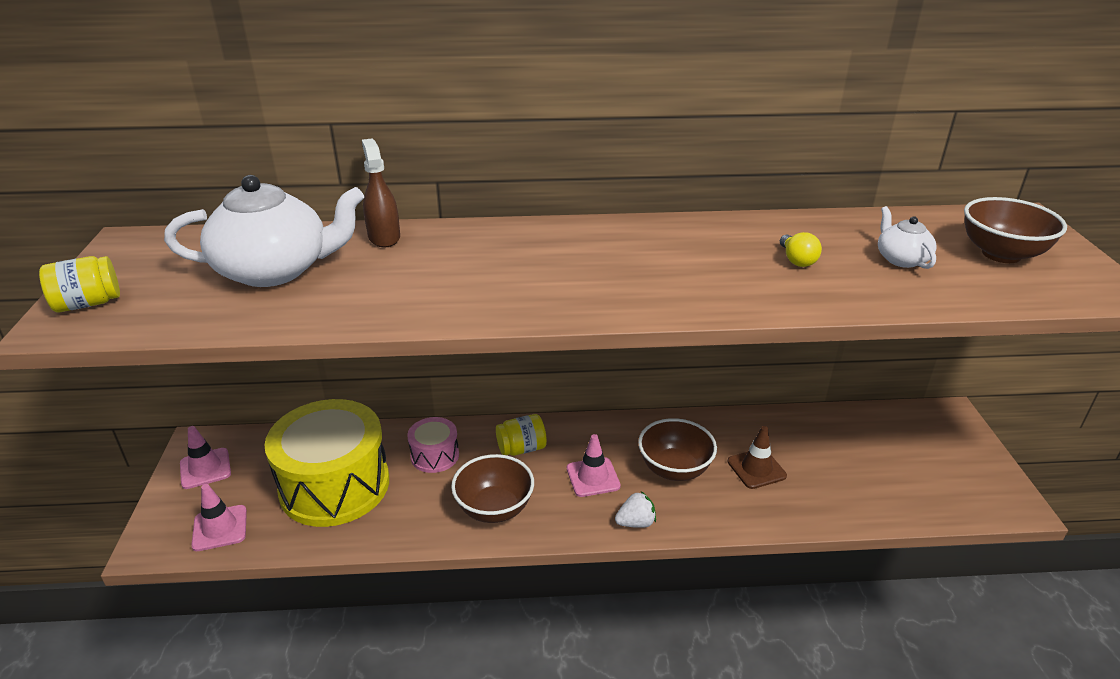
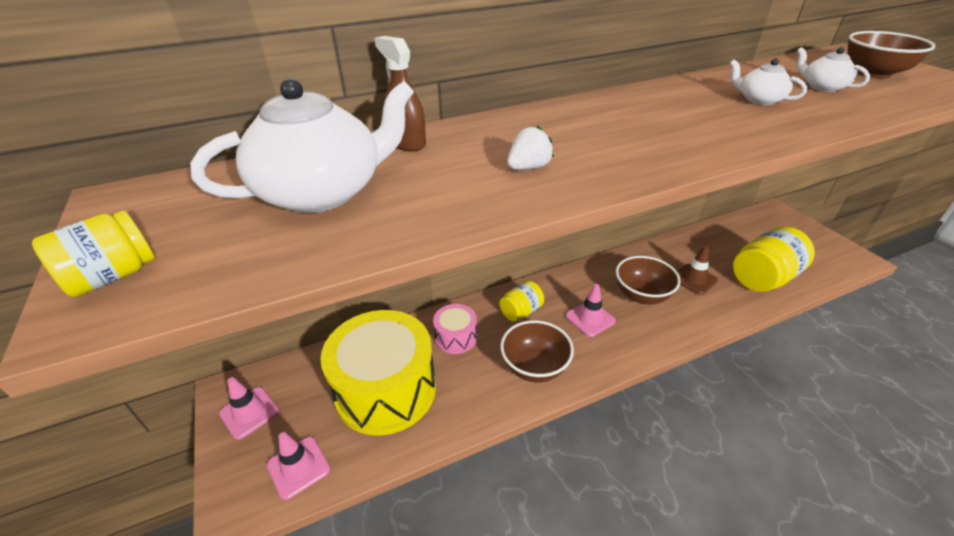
camera: 20 degrees left, 5 degrees up
(636, 522) = (646, 344): white strawberry -> white strawberry (528, 168)
(797, 260) = (759, 100): yellow light bulb -> white teapot
(850, 492) = (763, 278): none -> yellow jar

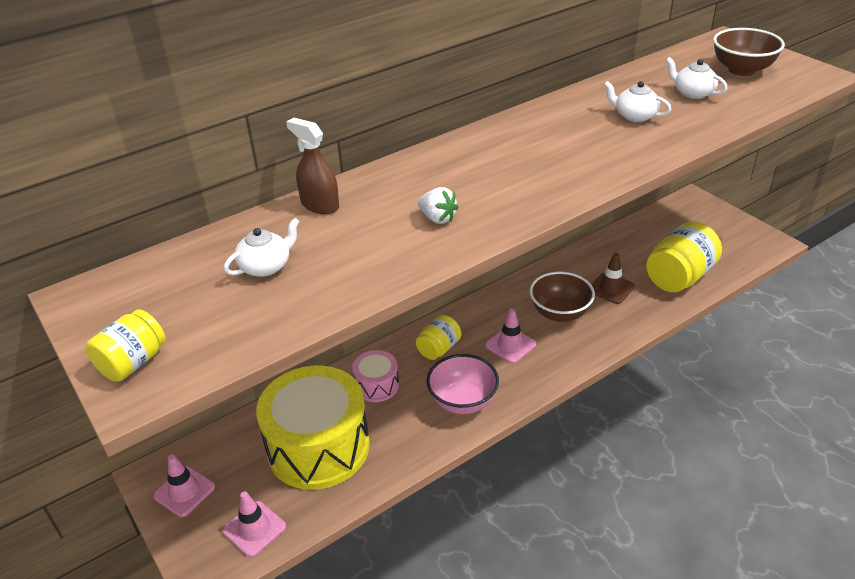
camera: 10 degrees left, 0 degrees up
(323, 192) = (266, 266): white teapot -> white teapot, size x0.48
(528, 168) = (437, 218): white strawberry -> white strawberry turned 90 degrees clockwise
(534, 367) = (463, 401): brown bowl -> pink bowl

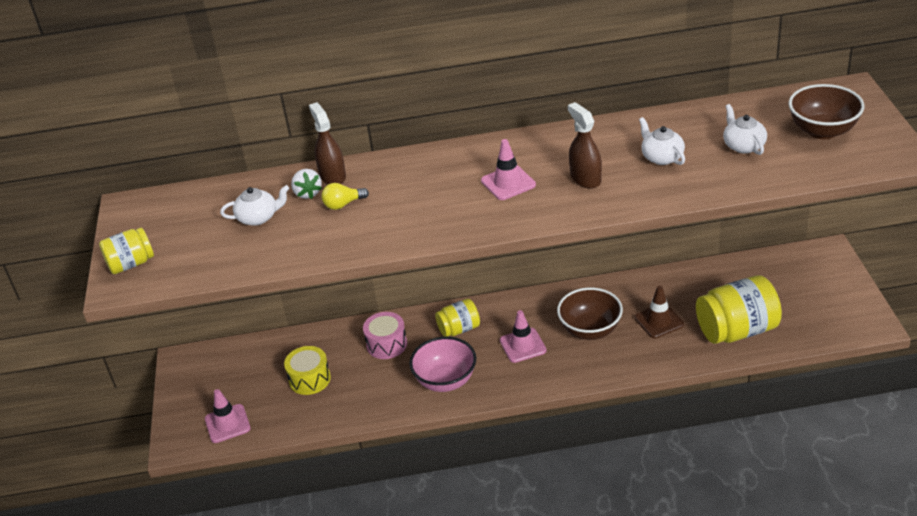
camera: 30 degrees right, 0 degrees up
(184, 491) = (197, 379): pink traffic cone -> pink traffic cone (508, 183)
(318, 447) = (310, 379): yellow drum -> yellow drum, size x0.47
(357, 228) = (343, 204): none -> yellow light bulb
(437, 218) = (407, 212): white strawberry -> white strawberry (307, 193)
(585, 147) = (585, 178): none -> brown spray bottle

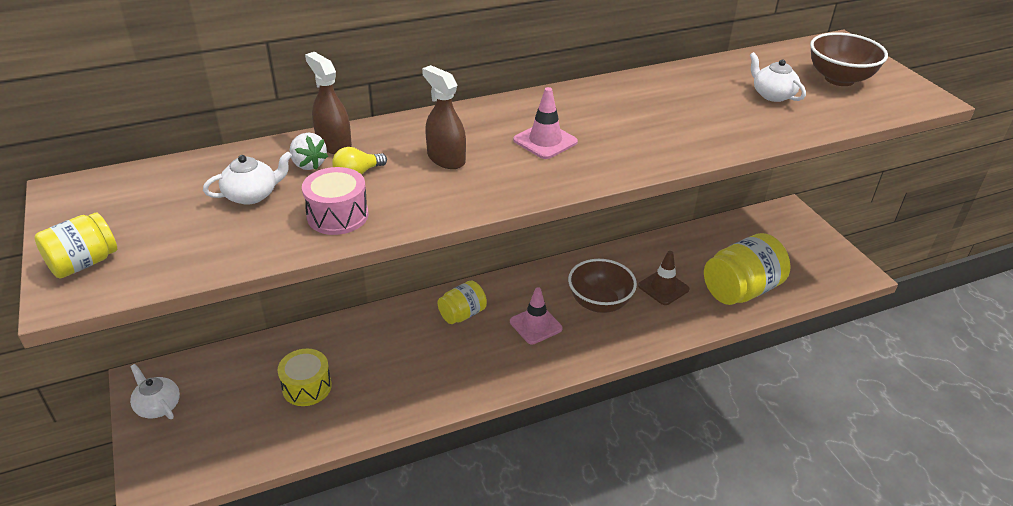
camera: 20 degrees left, 0 degrees up
(227, 424) = (215, 453): pink traffic cone -> none
(386, 344) = (387, 338): pink drum -> pink drum (337, 215)
(445, 381) = (465, 372): pink bowl -> none
(585, 178) = (628, 132): brown spray bottle -> brown spray bottle (446, 159)
(662, 157) = (697, 108): white teapot -> white teapot (158, 406)

